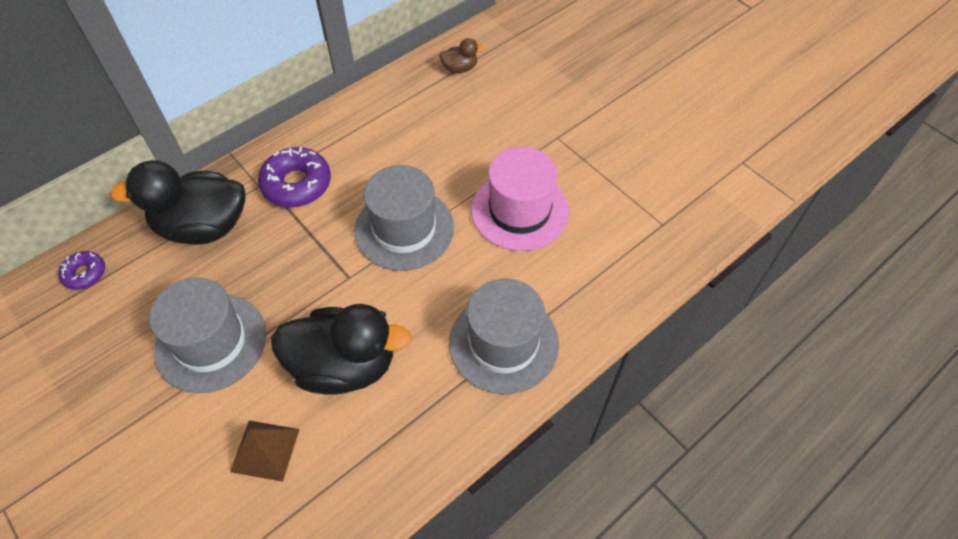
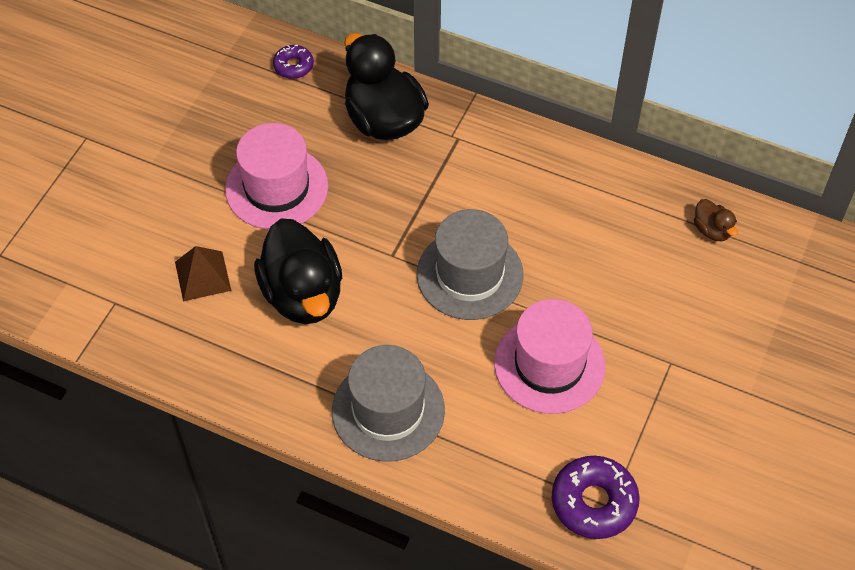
camera: 65 degrees right, 0 degrees up
(211, 342) = (276, 188): grey hat -> pink hat
(297, 184) = (470, 164): purple donut -> purple donut (594, 502)

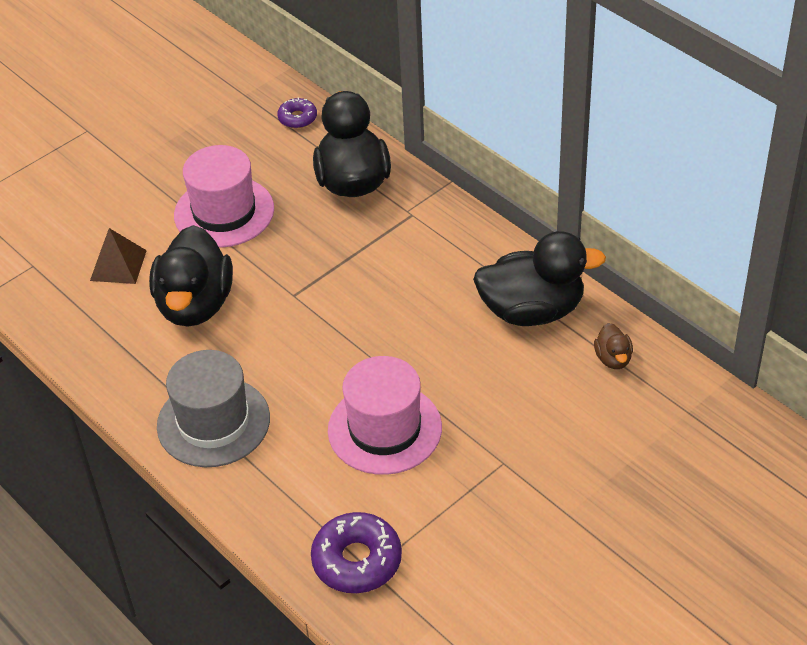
camera: 25 degrees right, 10 degrees down
(469, 274) = (355, 331): grey hat -> none
(618, 204) = (532, 310): none -> black duck

